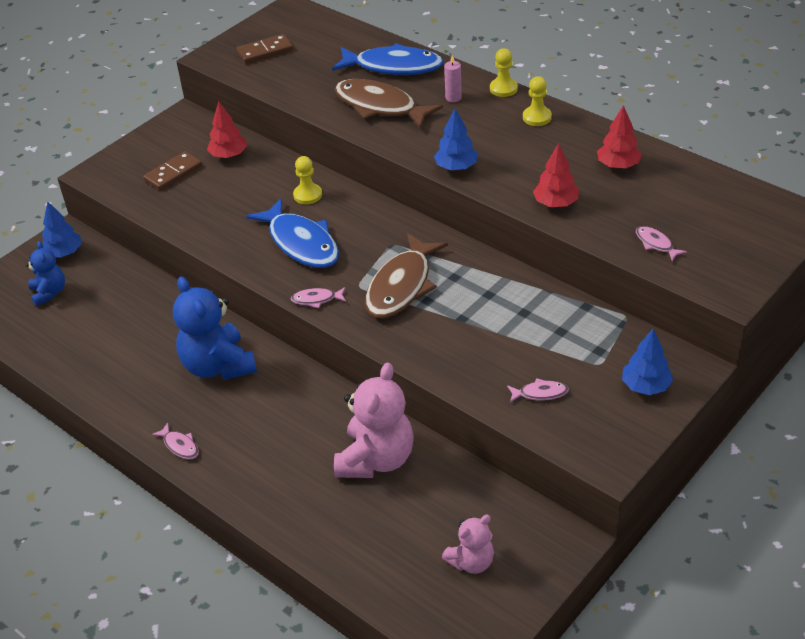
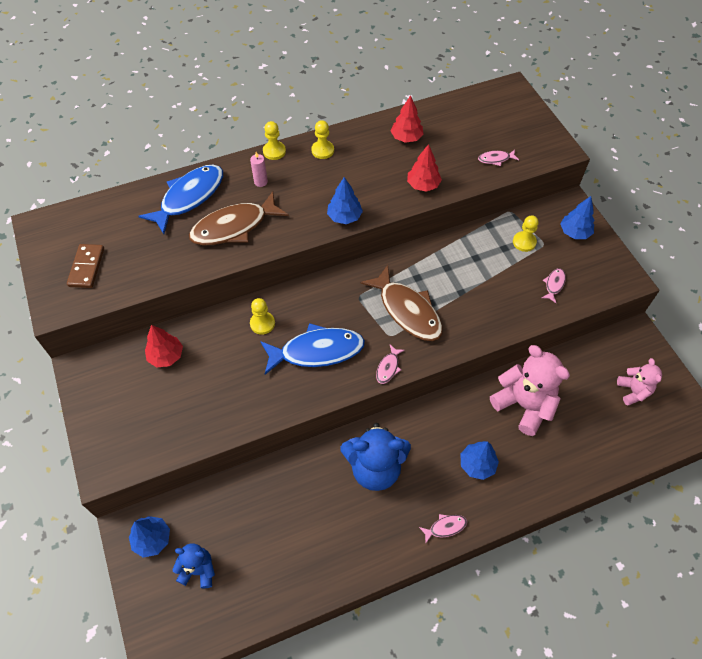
camera: 65 degrees left, 15 degrees up
(173, 173) = (156, 406): brown domino -> none
(270, 445) = (477, 464): none -> blue tree
(586, 345) = (524, 242): none -> yellow pawn

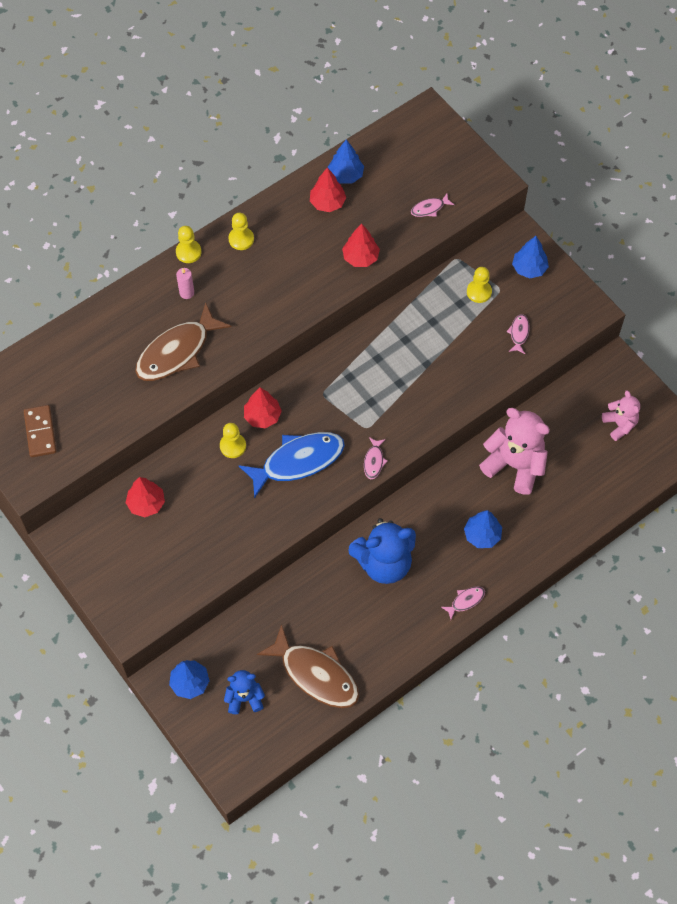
camera: 15 degrees left, 5 degrees up
(189, 197) = (116, 328): blue fish -> none
(298, 304) = (262, 416): none -> red tree
(344, 217) = (289, 314): blue tree -> blue tree (346, 175)
(407, 310) = (377, 397): brown fish -> brown fish (315, 674)

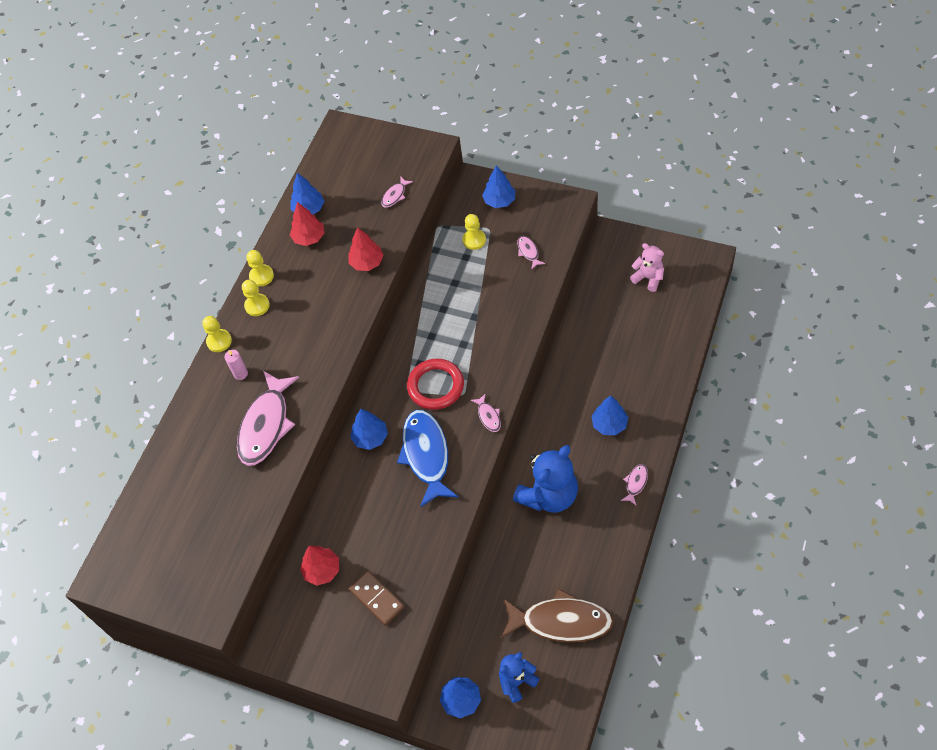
camera: 25 degrees left, 5 degrees down
(40, 432) = (190, 565): brown domino -> brown domino (377, 599)
(177, 351) = (266, 425): brown fish -> pink fish
(233, 446) = (363, 477): yellow pawn -> yellow pawn (261, 276)
(262, 416) = (370, 438): red tree -> blue tree
(298, 461) = (426, 455): blue fish -> blue fish turned 45 degrees counterclockwise
(348, 406) = (436, 386): none -> red ring
(515, 465) = (593, 356): pink teddy bear -> none

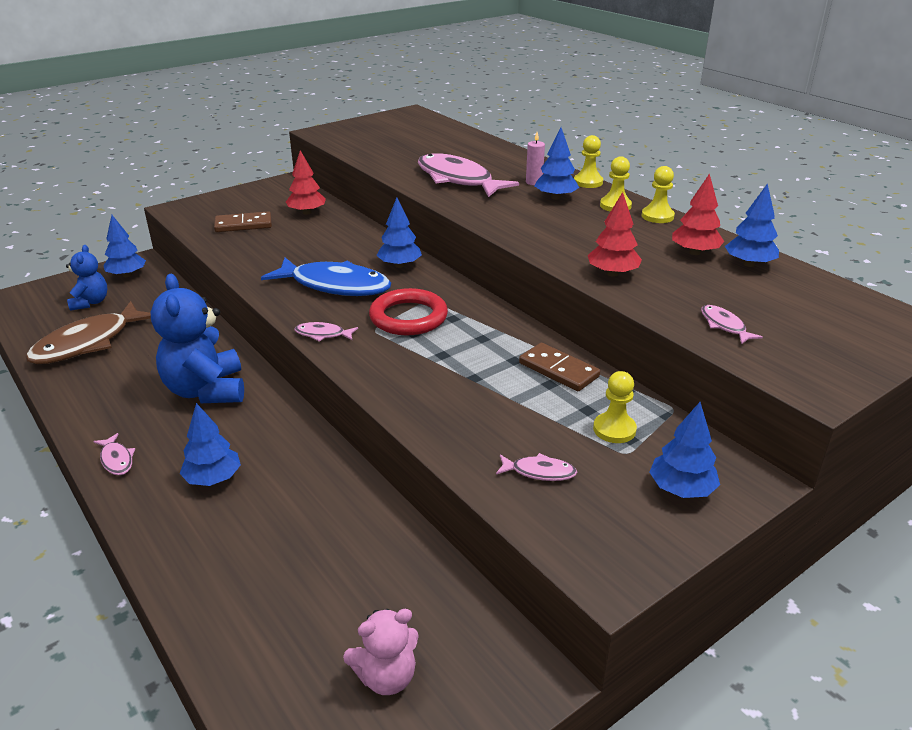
camera: 115 degrees right, 25 degrees down
(263, 346) = (555, 197): none -> blue tree
(438, 285) = (558, 370): none -> brown domino

